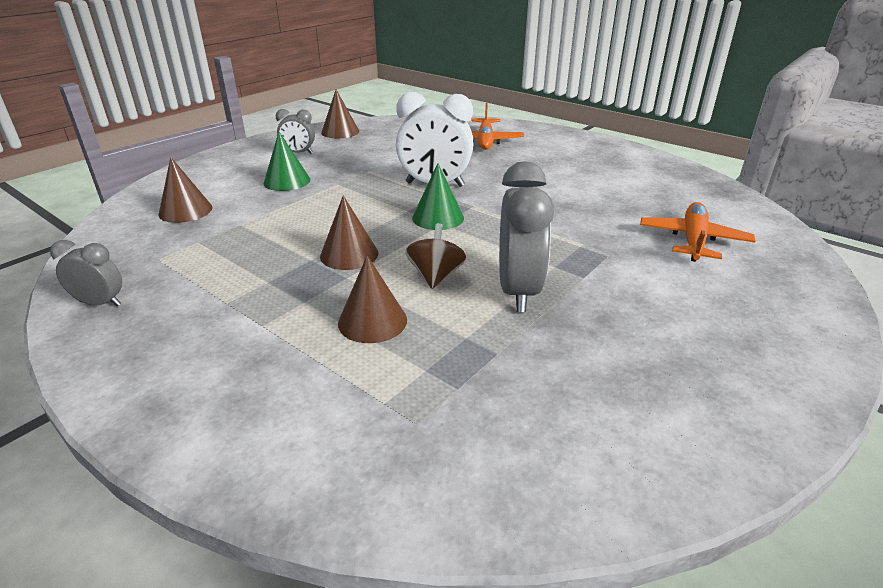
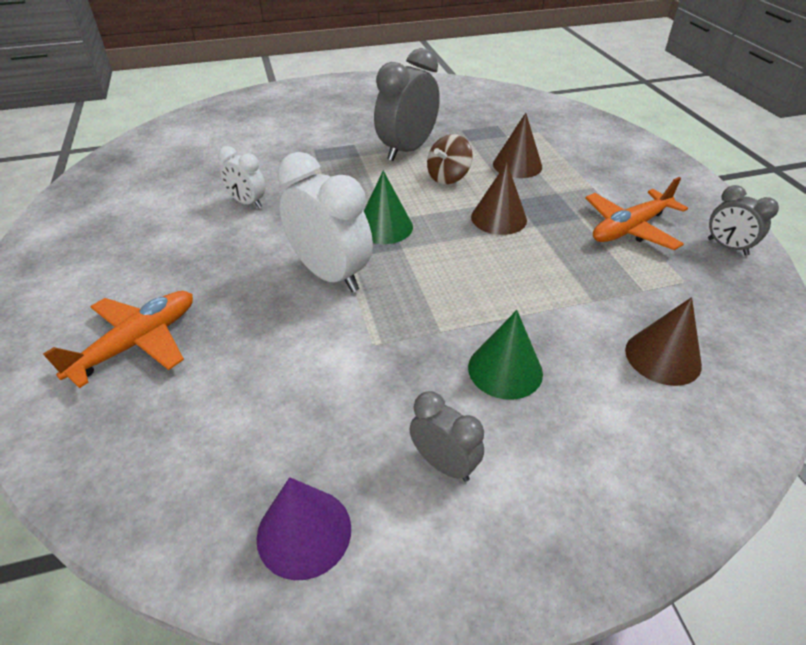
camera: 145 degrees left, 10 degrees up
(340, 132) = (304, 532): brown cone -> purple cone
(562, 199) = (247, 203): none -> white clock
(693, 240) = (240, 138): orange plane -> orange plane (629, 228)

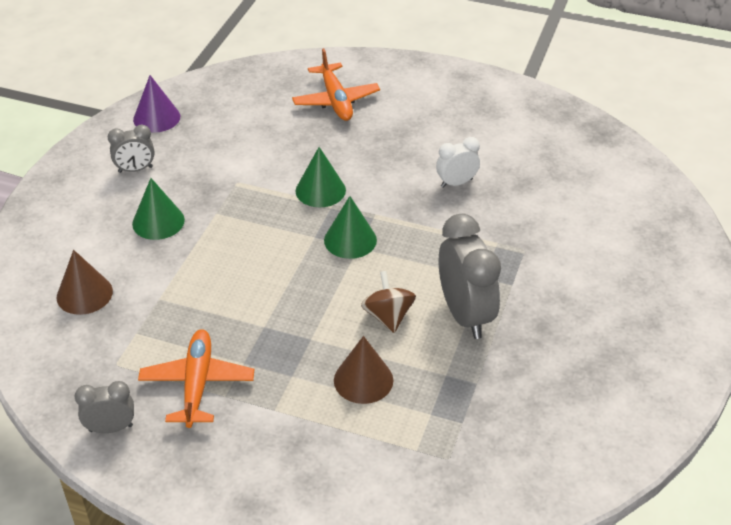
camera: 125 degrees right, 0 degrees up
(331, 274) = (320, 190): white clock -> green cone
(498, 218) = (295, 311): brown cone -> none

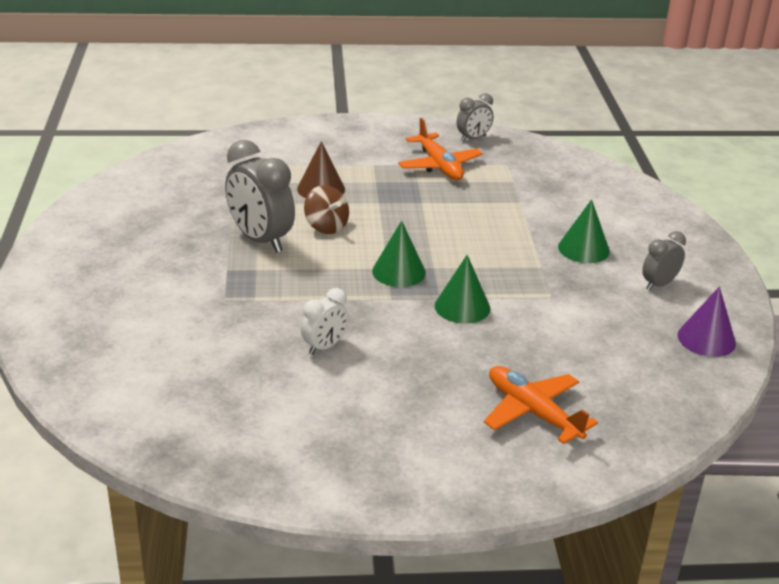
camera: 155 degrees right, 10 degrees down
(84, 294) = (579, 193): brown cone -> none

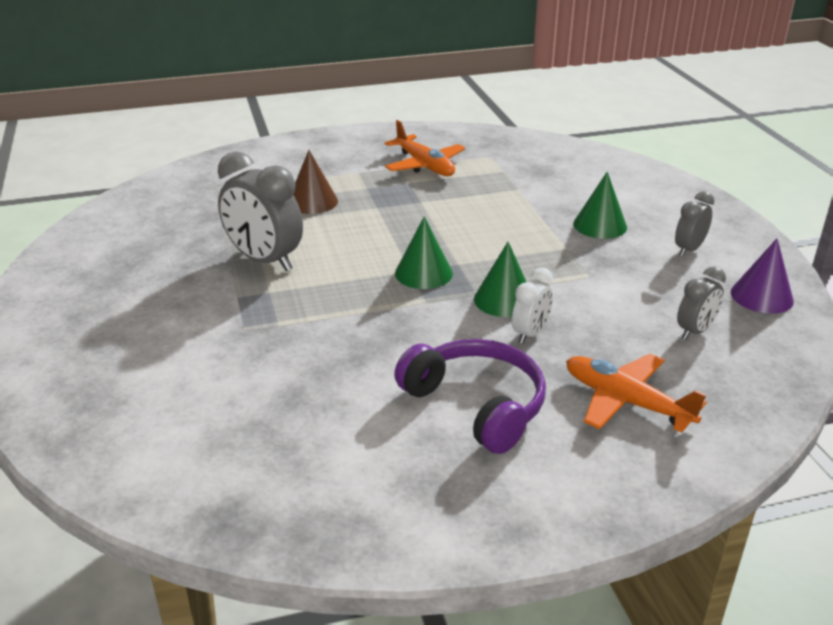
camera: 10 degrees left, 0 degrees up
(325, 346) = (373, 364): white clock -> white clock (530, 333)
(326, 226) = (331, 238): brown spinning top -> none
(401, 394) = (476, 405): none -> purple headphones
(473, 138) = (448, 137): grey clock -> grey clock (695, 331)

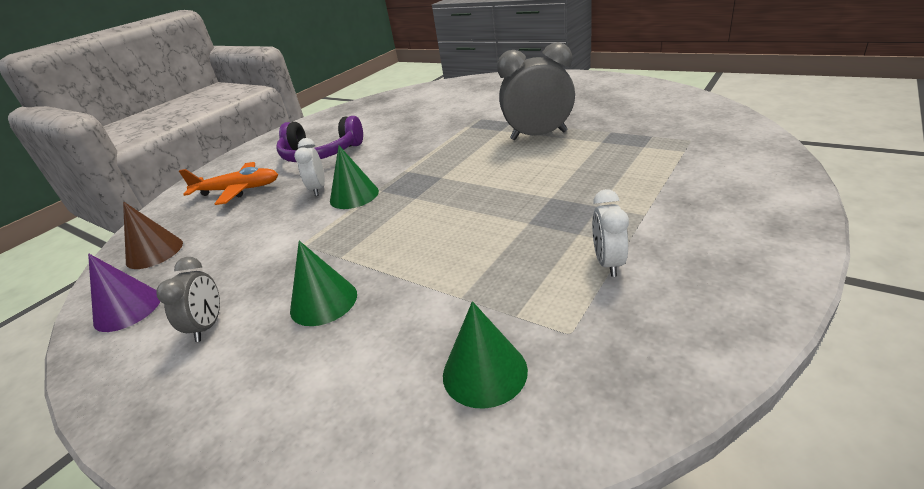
camera: 145 degrees right, 0 degrees up
(312, 201) = (606, 172): brown cone -> brown cone (154, 252)
(423, 273) = (430, 181): green cone -> green cone (484, 372)
(425, 165) = (608, 263): orange plane -> white clock
(695, 331) = (196, 247): grey clock -> none

